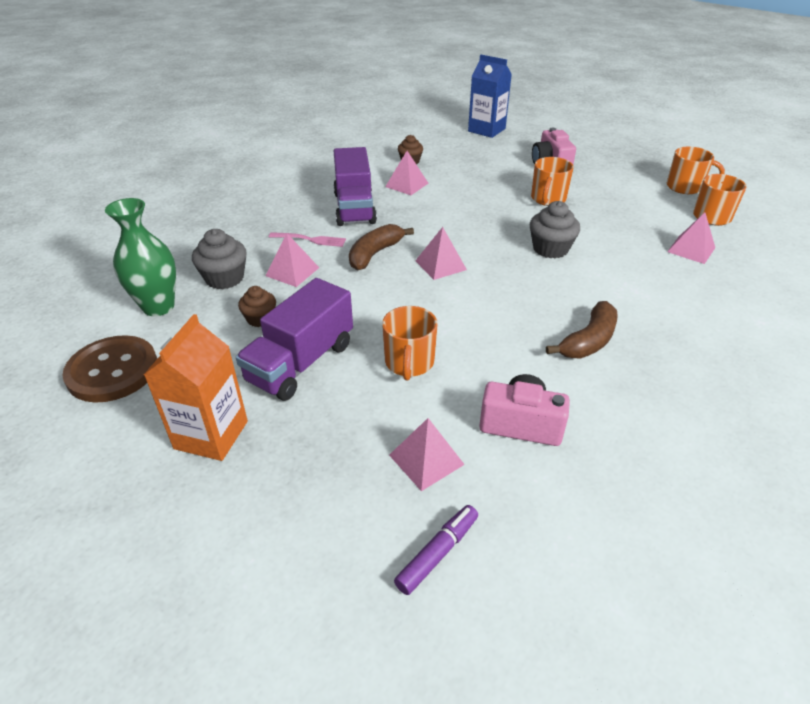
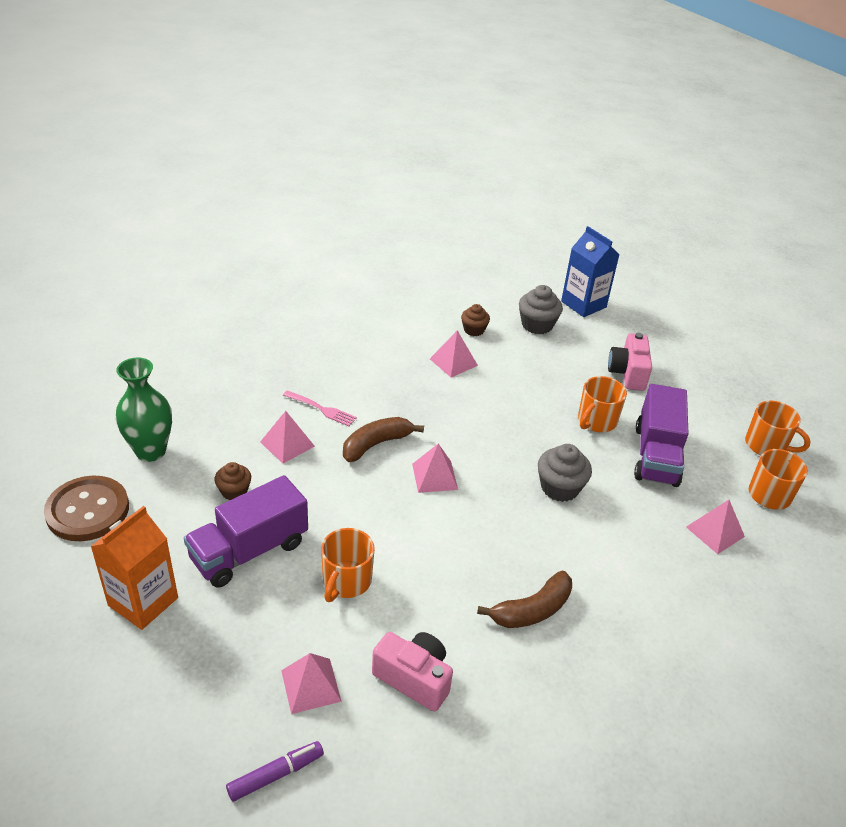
camera: 15 degrees right, 0 degrees up
(224, 278) = (221, 435): grey cupcake -> grey cupcake (537, 325)
(354, 208) = (384, 379): purple truck -> purple truck (656, 455)

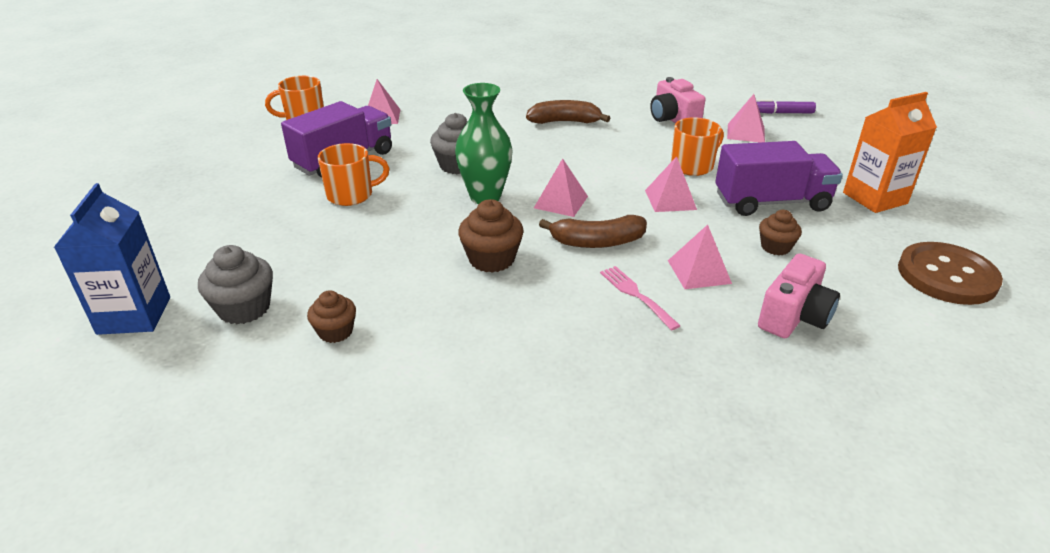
camera: 145 degrees left, 5 degrees down
(151, 451) = (875, 314): green vase -> green vase (485, 197)
(437, 403) = (491, 259): none -> brown cupcake
(453, 362) = (418, 297): pink pyramid -> pink pyramid (670, 200)
(628, 373) = (245, 221): pink camera -> pink camera (794, 316)
(766, 445) = (244, 140): orange mug -> none

